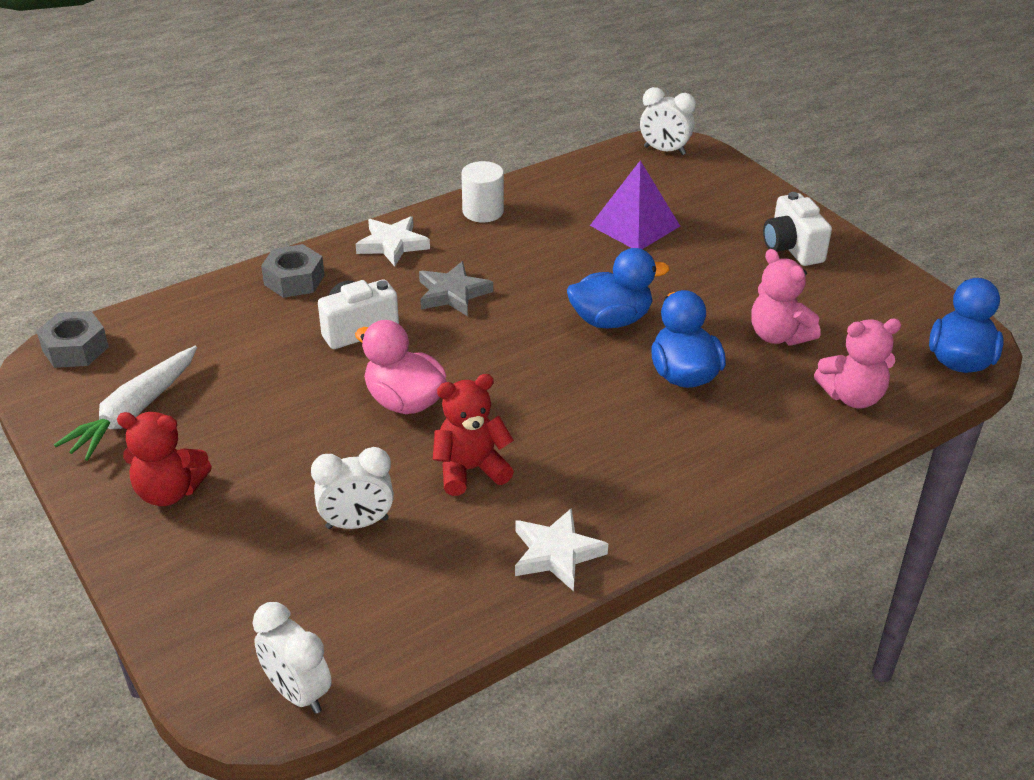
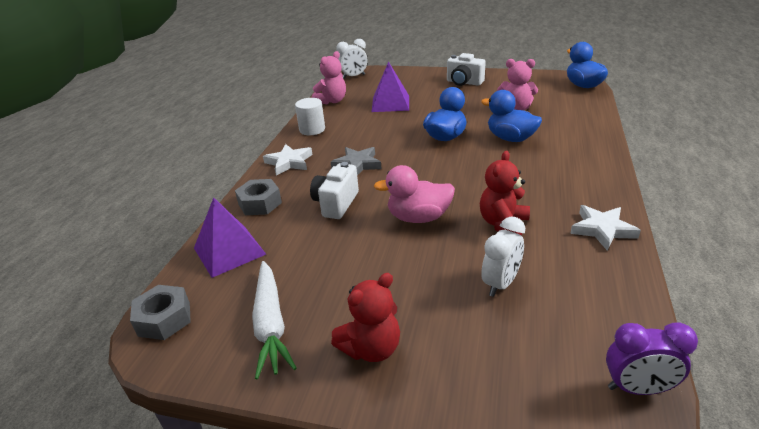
camera: 40 degrees left, 5 degrees down
(200, 316) = (229, 251): none -> purple pyramid
(297, 692) = (637, 388): white clock -> purple clock
(852, 396) = (577, 112): pink teddy bear -> pink teddy bear (332, 101)

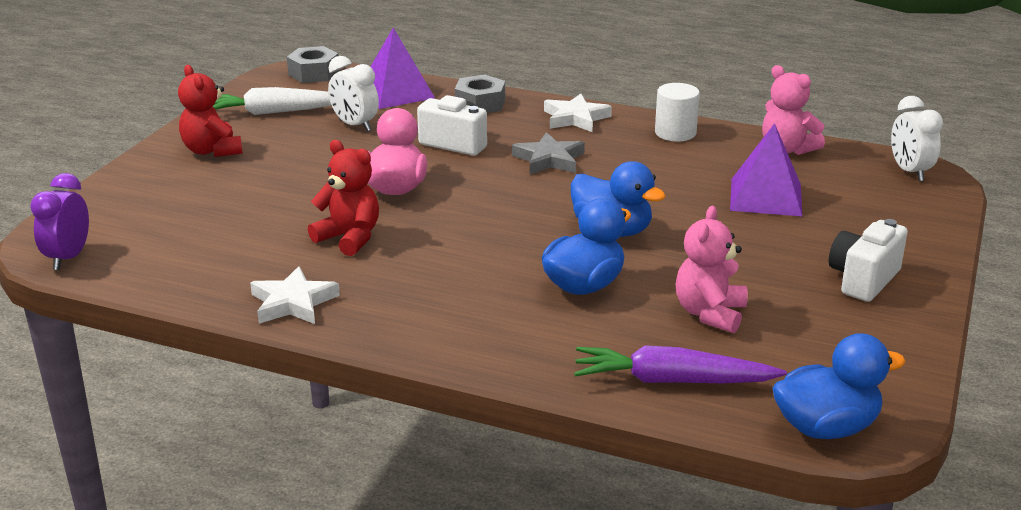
camera: 95 degrees right, 5 degrees down
(500, 283) = (246, 219): white clock -> white clock (355, 125)
(578, 112) = (672, 381): none -> purple carrot

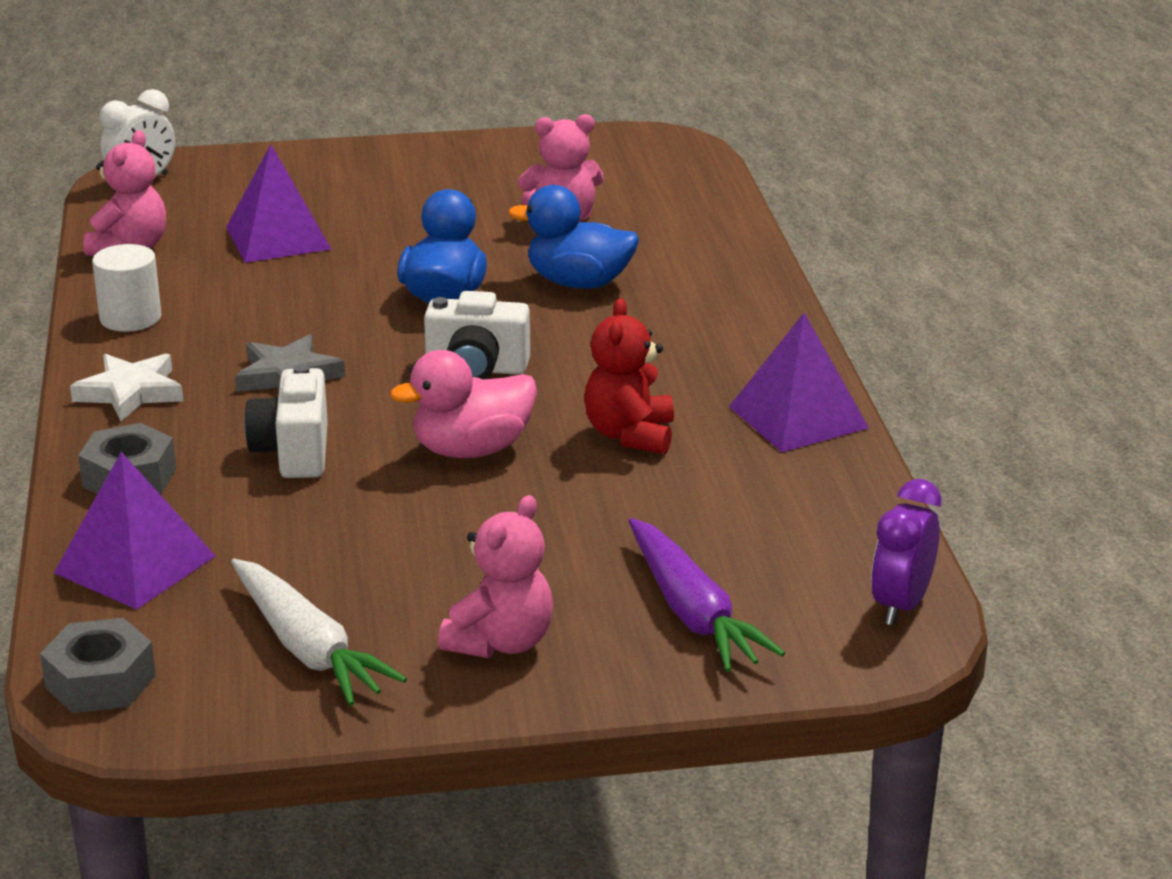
camera: 120 degrees left, 0 degrees up
(68, 258) = (901, 605): purple clock -> purple clock turned 135 degrees clockwise
(212, 151) = (501, 642): red teddy bear -> pink teddy bear
(293, 302) = (798, 417): white star -> purple pyramid
(355, 125) = (298, 553): white clock -> none
(672, 381) = (692, 214): purple carrot -> purple carrot (692, 612)
(826, 427) = (683, 154): blue duck -> none
(863, 279) = (422, 172): white camera -> white camera (476, 369)

